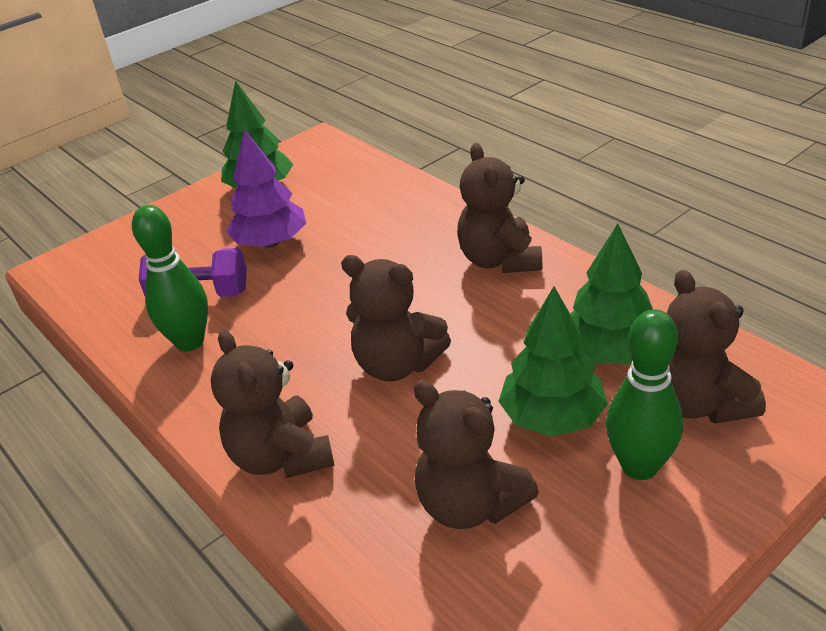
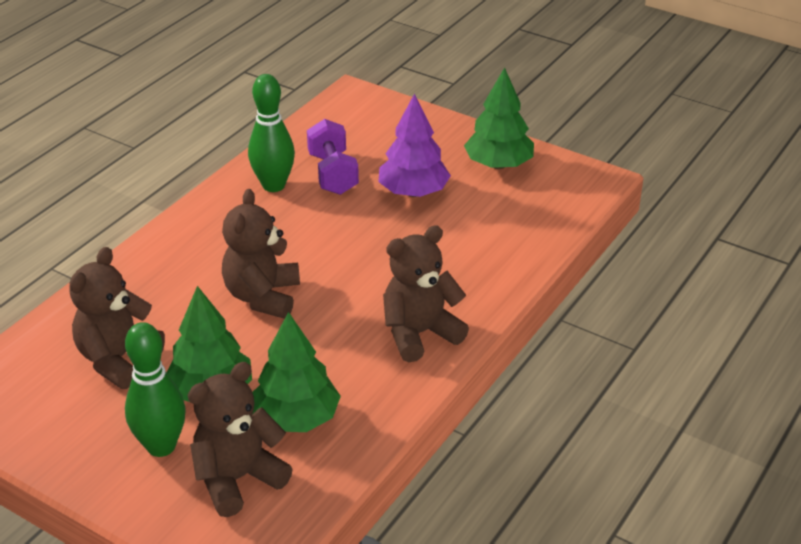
camera: 70 degrees right, 0 degrees up
(281, 456) = (158, 260): brown teddy bear -> none

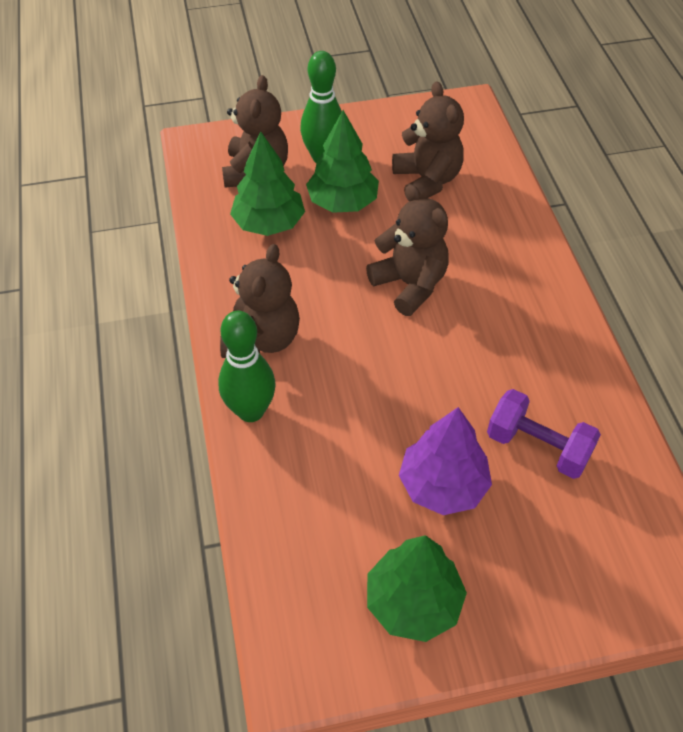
camera: 135 degrees right, 15 degrees up
(273, 185) = (561, 390): green bowling pin -> green bowling pin (251, 411)

